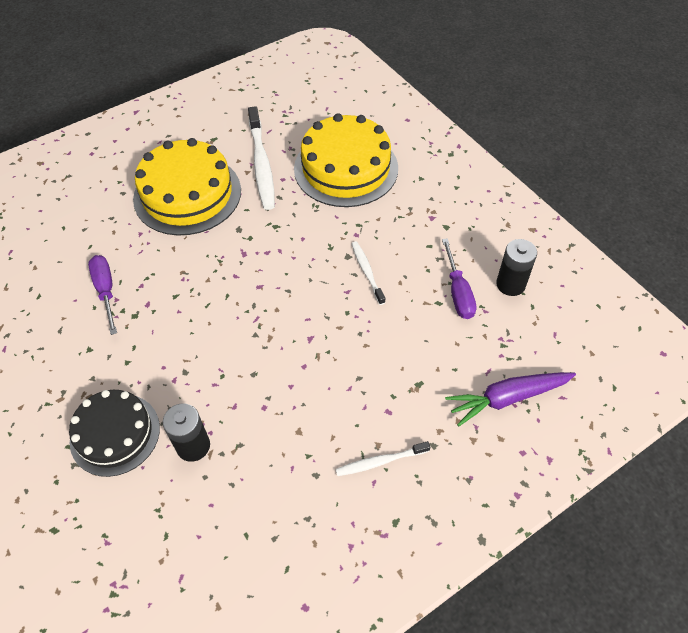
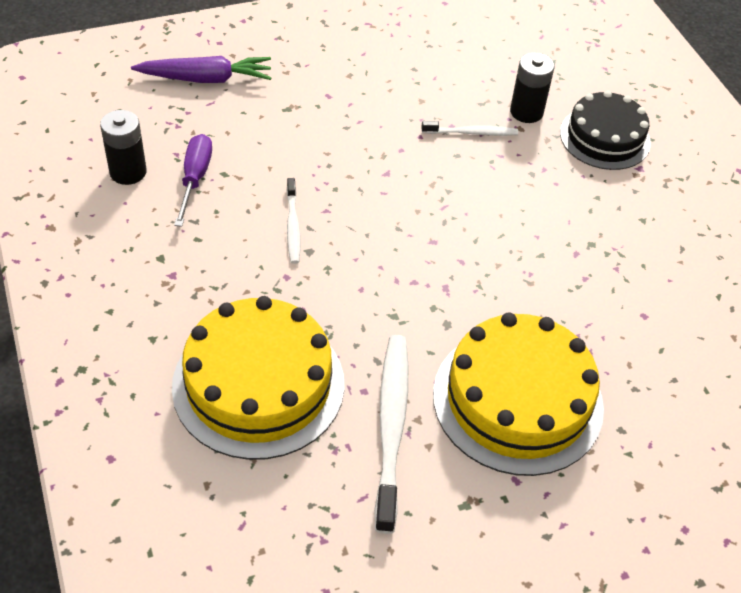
camera: 170 degrees left, 5 degrees down
(106, 291) = (630, 281): purple screwdriver -> none
(380, 461) = (351, 64): white toothbrush -> white toothbrush (471, 133)

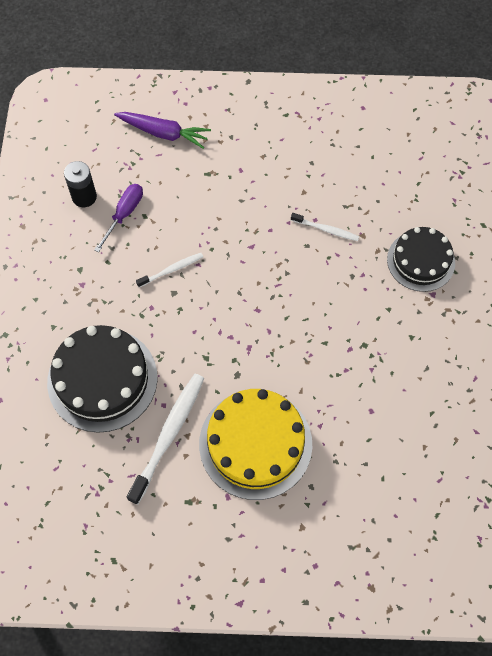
camera: 25 degrees right, 15 degrees up
(258, 384) = (102, 379): yellow cake -> black cake
(293, 226) = (171, 270): white toothbrush -> white toothbrush turned 135 degrees counterclockwise
(526, 112) = (374, 223): black battery -> none

